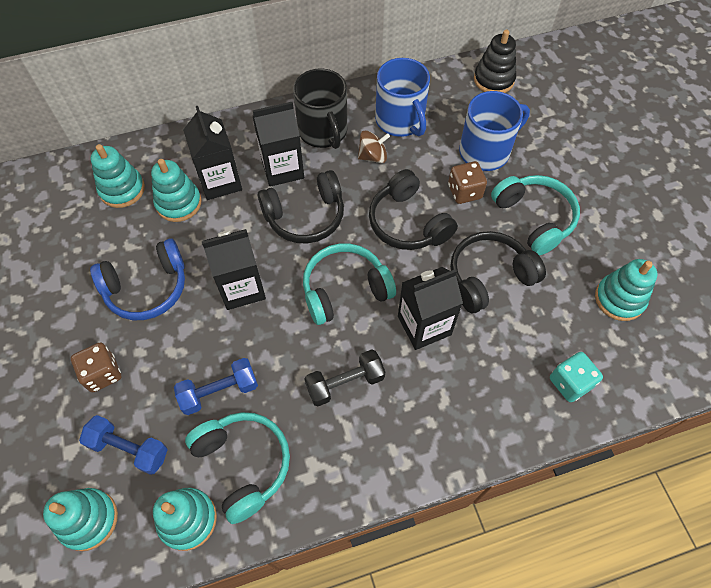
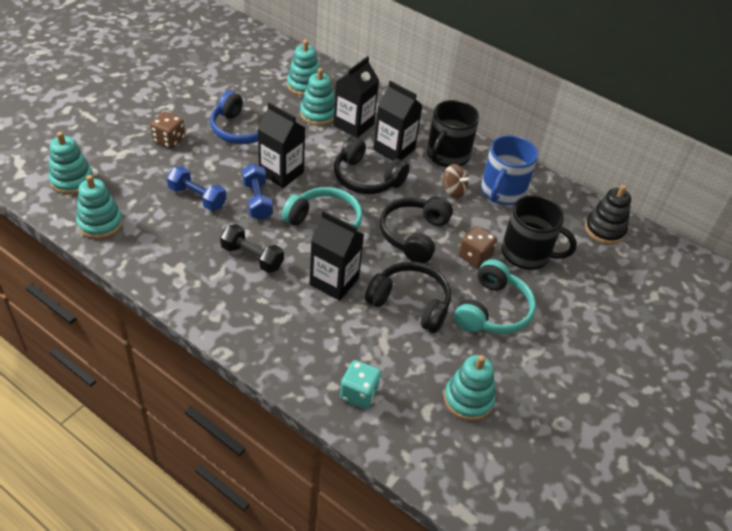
camera: 50 degrees right, 15 degrees down
(129, 449) = (128, 175): blue dumbbell -> blue dumbbell (257, 201)
(243, 464) = (155, 232): turquoise headphones -> none
(486, 151) = (527, 254): blue mug -> black mug

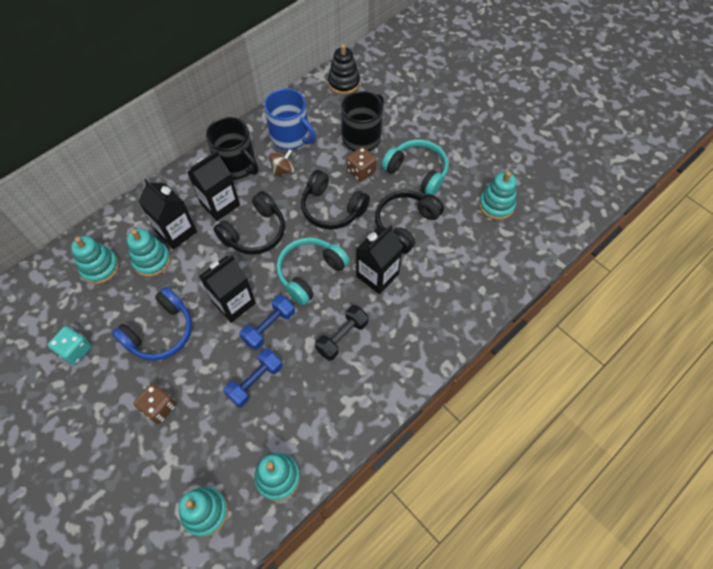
camera: 75 degrees left, 15 degrees up
(257, 201) = (269, 327): blue dumbbell -> blue dumbbell turned 45 degrees counterclockwise
(359, 393) = (490, 273): turquoise dice -> turquoise dice (76, 350)

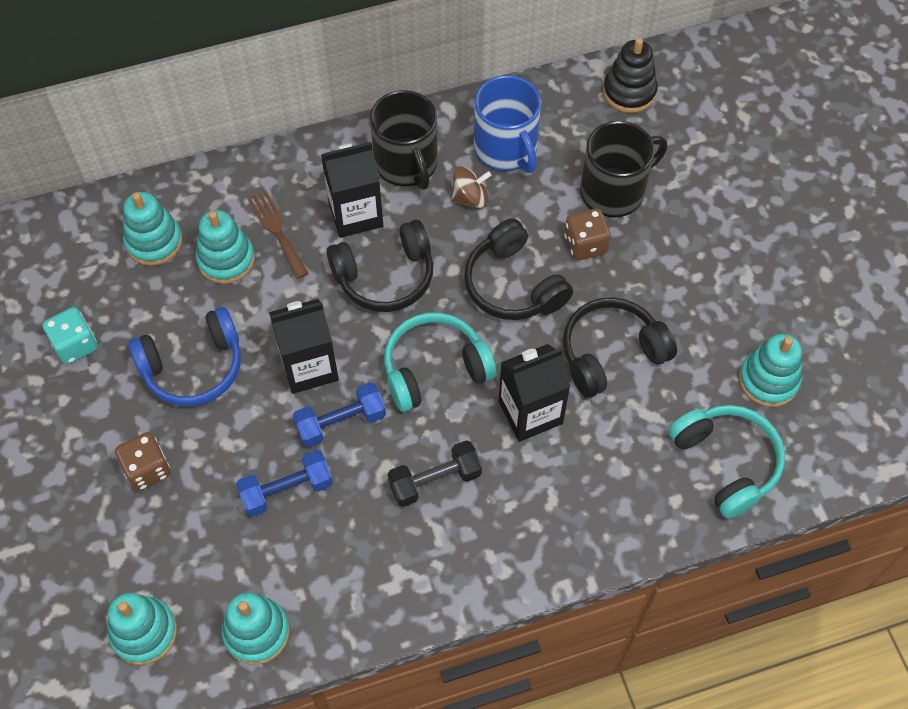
camera: 25 degrees right, 0 degrees up
(176, 231) = (277, 231): black carton -> brown fork
(417, 172) = (671, 279): turquoise headphones -> turquoise headphones (726, 462)

